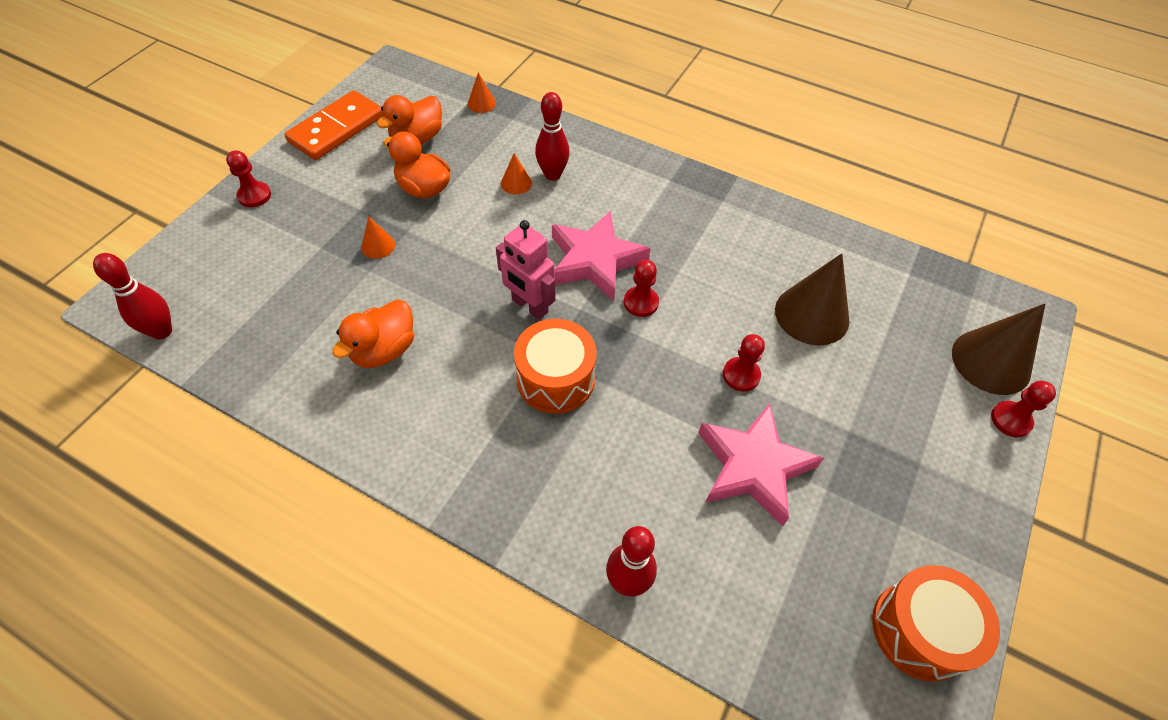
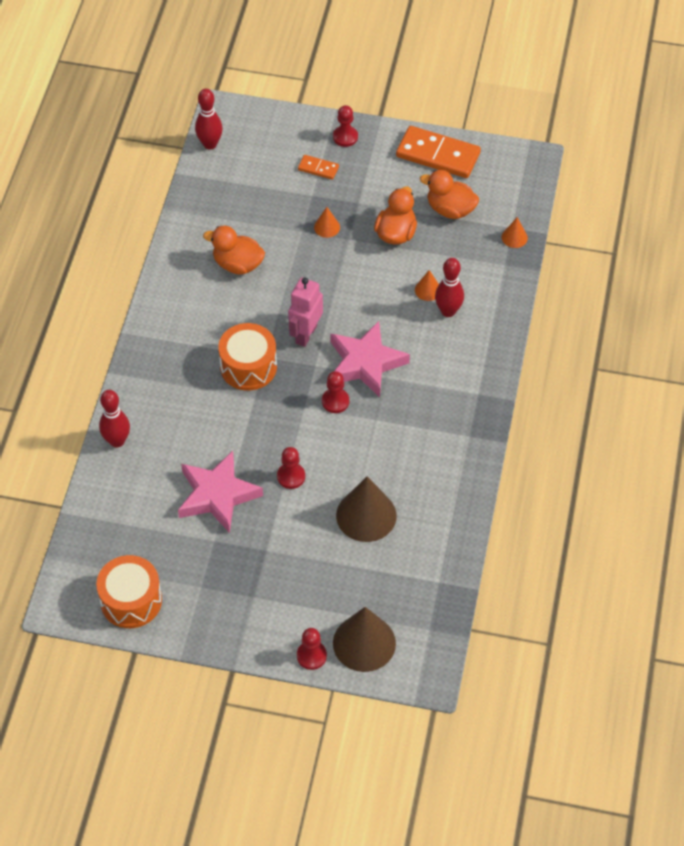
camera: 75 degrees right, 0 degrees up
(284, 231) = (318, 168): none -> orange domino

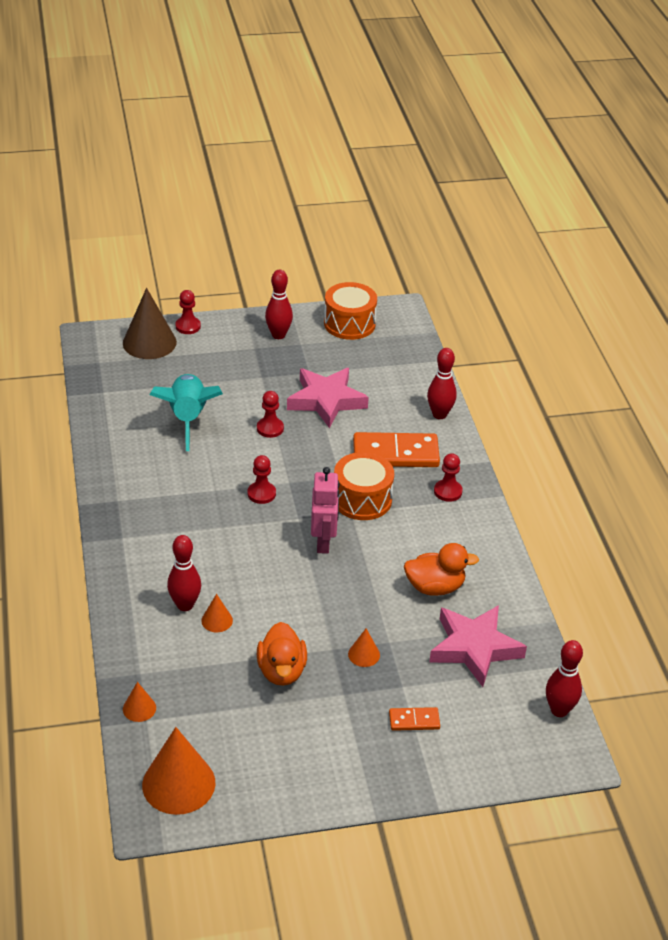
camera: 155 degrees right, 15 degrees down
(218, 608) = (278, 335): none -> red bowling pin
(345, 137) = (405, 772): red pawn -> red pawn (448, 491)
(365, 363) = (249, 533): pink star -> pink star (474, 648)
(366, 515) = (188, 419): brown cone -> turquoise rocket
(438, 155) = (277, 786): orange domino -> orange domino (395, 454)
(450, 209) = (230, 719): orange duck -> none
(505, 176) = (178, 783): none -> orange cone

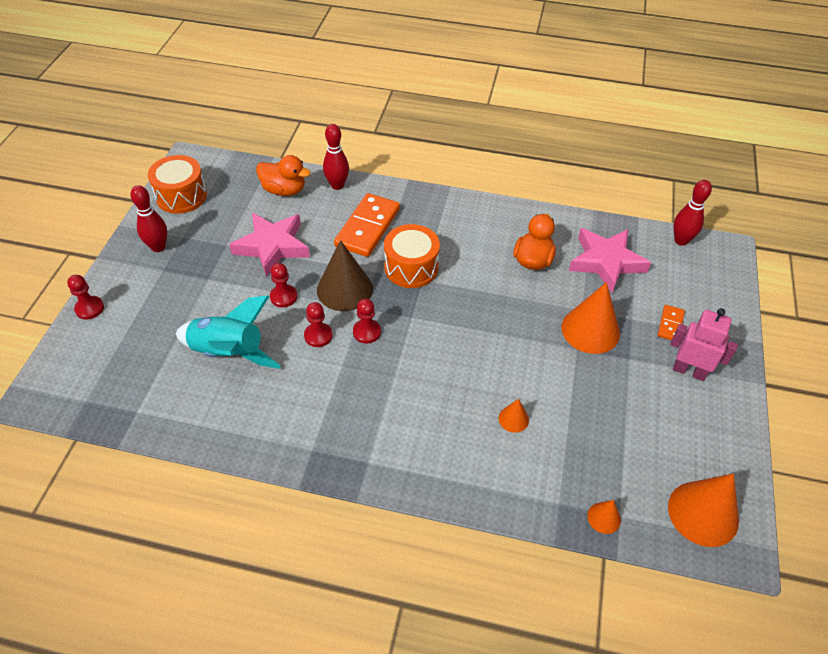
camera: 65 degrees left, 10 degrees up
(149, 342) = (89, 347): brown cone -> brown cone (344, 289)
(185, 605) = (484, 438): red bowling pin -> none
(281, 671) = (591, 391): orange duck -> orange duck (284, 190)
(323, 542) = (450, 310): pink robot -> pink robot (689, 371)
(364, 654) = (590, 330): orange cone -> orange cone, size x2.09
(448, 491) = (430, 214): red pawn -> red pawn (318, 336)

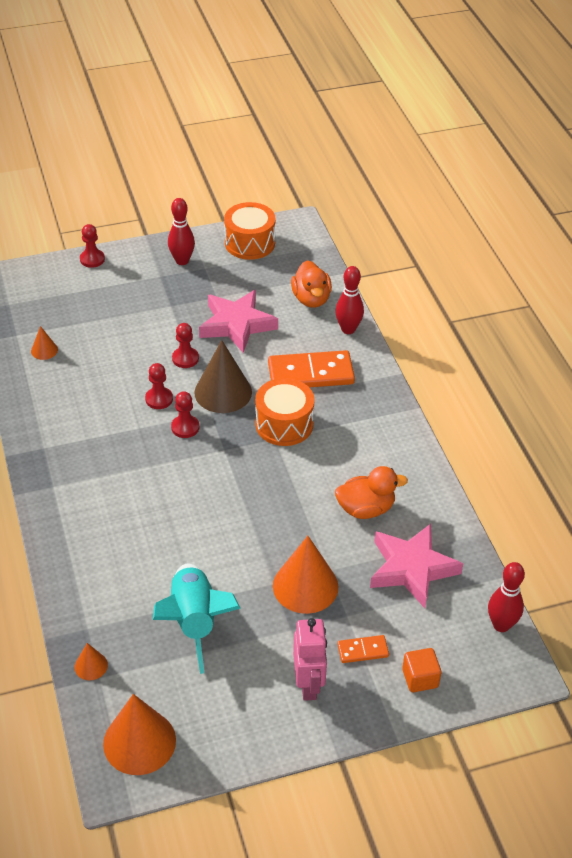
camera: 60 degrees right, 5 degrees down
(229, 353) = (103, 356): turquoise rocket -> turquoise rocket (194, 622)
(513, 419) = (157, 565): orange cone -> orange cone (44, 350)
(710, 304) = (420, 678): none -> orange cube

